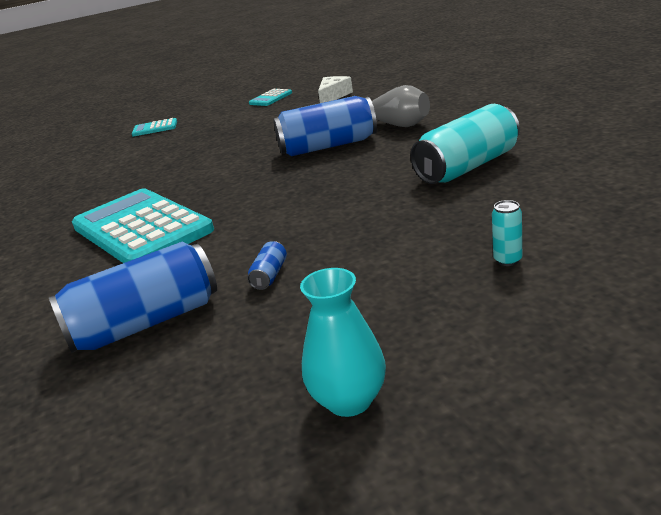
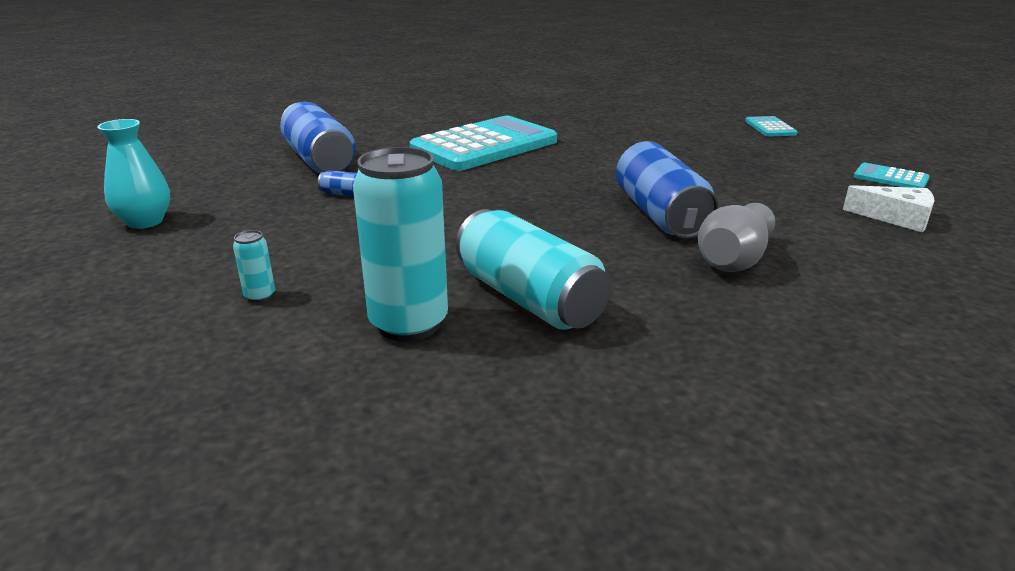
camera: 85 degrees right, 0 degrees up
(520, 195) = (408, 324): none -> turquoise can

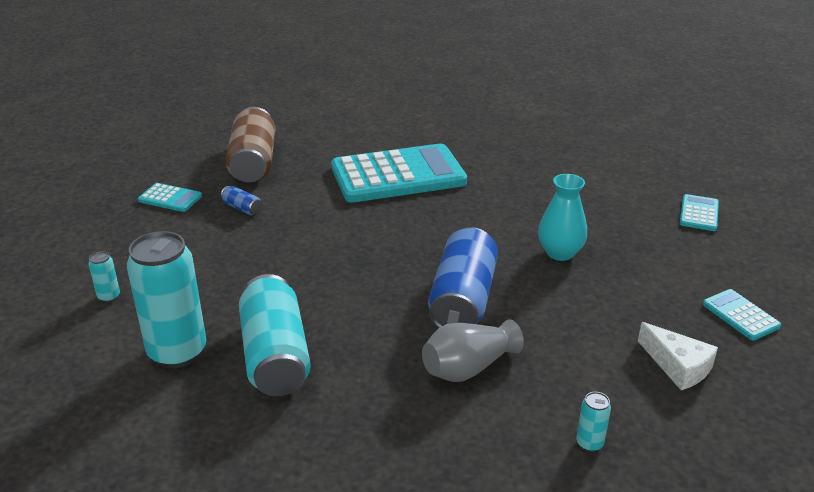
camera: 25 degrees right, 5 degrees up
(145, 222) = (91, 202): turquoise vase -> turquoise vase (560, 253)
(249, 201) = (170, 198): none -> turquoise calculator
(319, 160) = (253, 162): blue can -> brown can
(911, 286) = (589, 443): none -> turquoise can

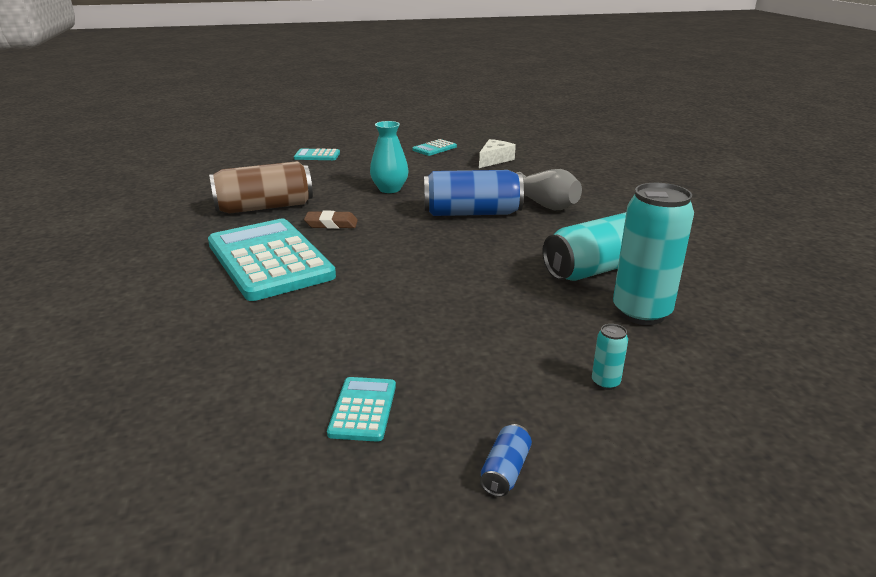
camera: 105 degrees left, 5 degrees down
(242, 208) = (371, 340): blue can -> blue can (505, 471)
(253, 162) = (240, 362): brown can -> brown can (264, 207)
(465, 208) = (331, 224): none -> brown eraser
(589, 443) = (578, 175): turquoise can -> none

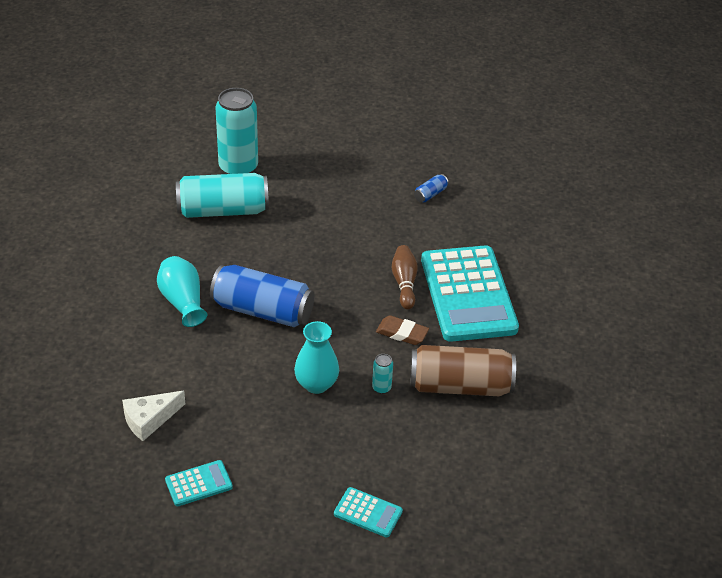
camera: 160 degrees left, 15 degrees up
(346, 254) = (404, 283): none -> brown bowling pin
(363, 409) = (439, 156): turquoise calculator -> none
(505, 471) = (388, 114): blue can -> blue can (430, 194)
(546, 205) = (182, 302): grey vase -> turquoise vase
(605, 383) = (307, 135): turquoise can -> turquoise can (381, 388)

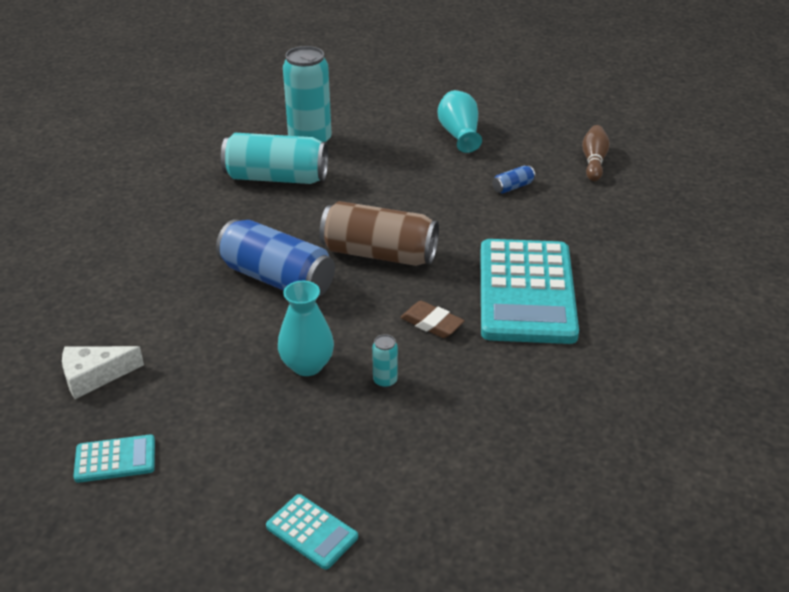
camera: 15 degrees right, 5 degrees down
(182, 302) = (192, 258): turquoise vase -> turquoise vase (459, 135)
(404, 283) = (453, 271): brown bowling pin -> brown bowling pin (593, 161)
(460, 386) = (485, 393): brown can -> brown can (379, 254)

